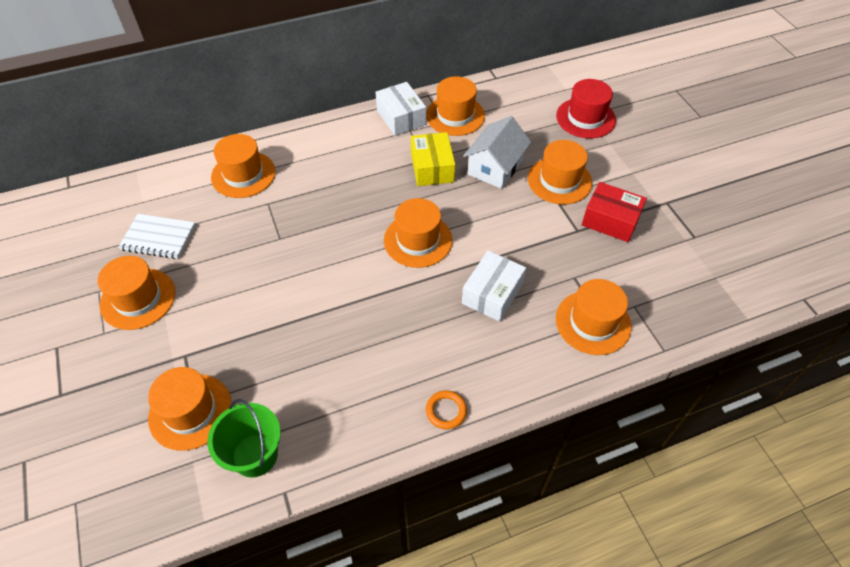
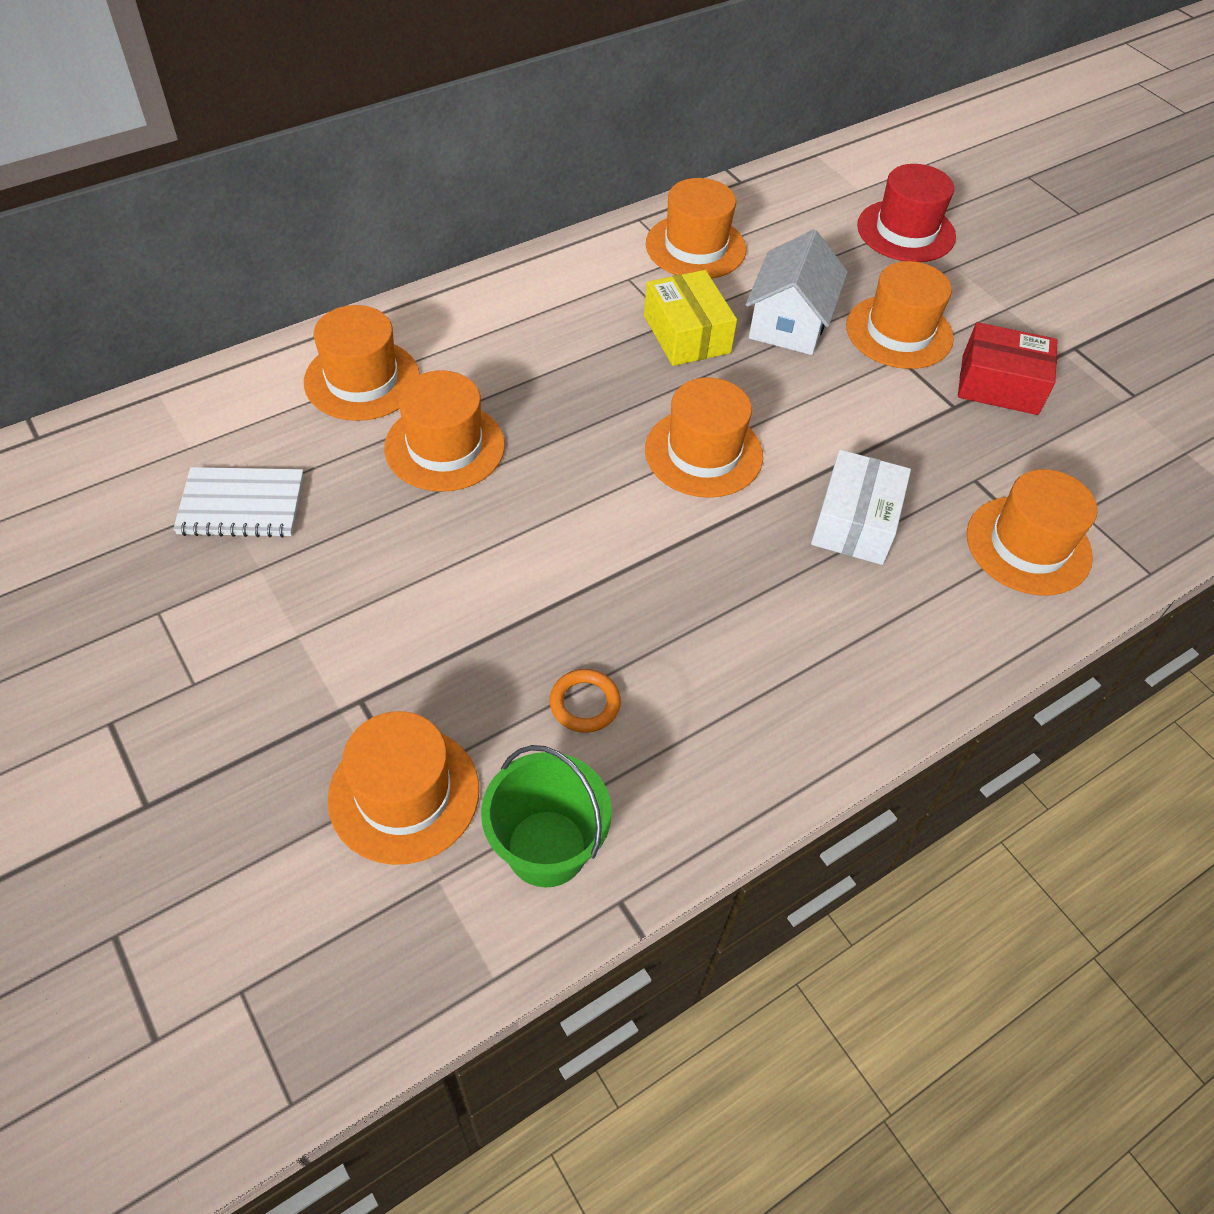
camera: 15 degrees left, 0 degrees up
(138, 299) = (239, 615): orange hat -> orange hat (445, 446)
(401, 117) = (606, 258): white box -> none
(446, 411) = (846, 721): orange ring -> orange ring (584, 703)

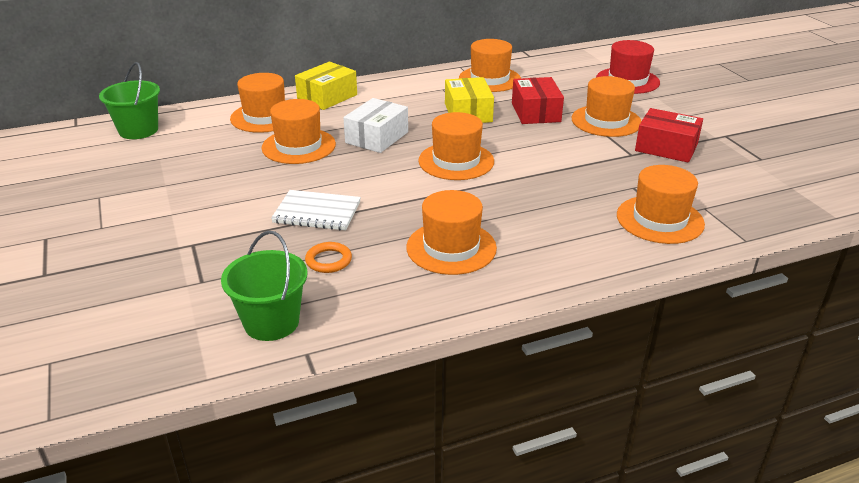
camera: 15 degrees right, 20 degrees down
(156, 438) = (138, 130): none -> green bucket
(241, 505) = (170, 159): white notebook -> white notebook (317, 212)
(404, 794) = (196, 287): orange hat -> orange hat (451, 248)
(448, 318) = (327, 97): none -> yellow box
(789, 322) = (535, 112): white house -> red box
(855, 522) = (543, 199): white box -> white box (377, 137)

